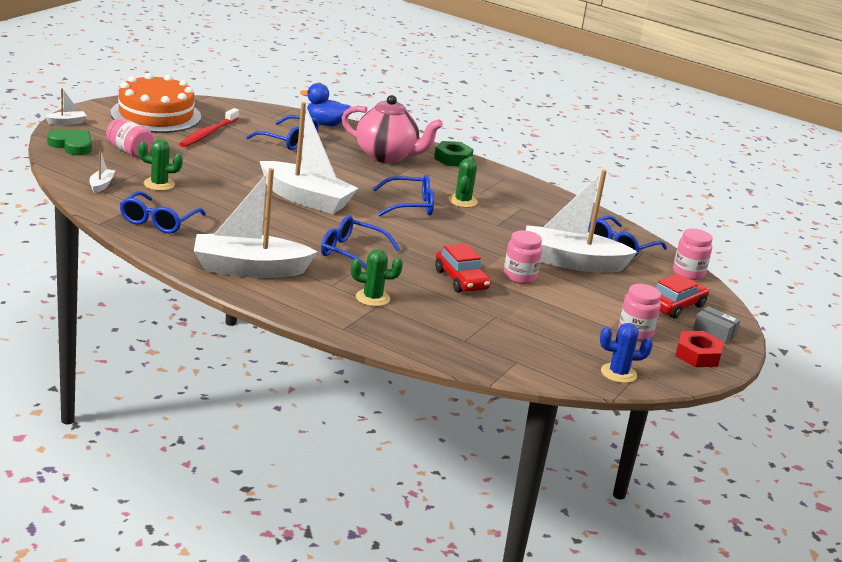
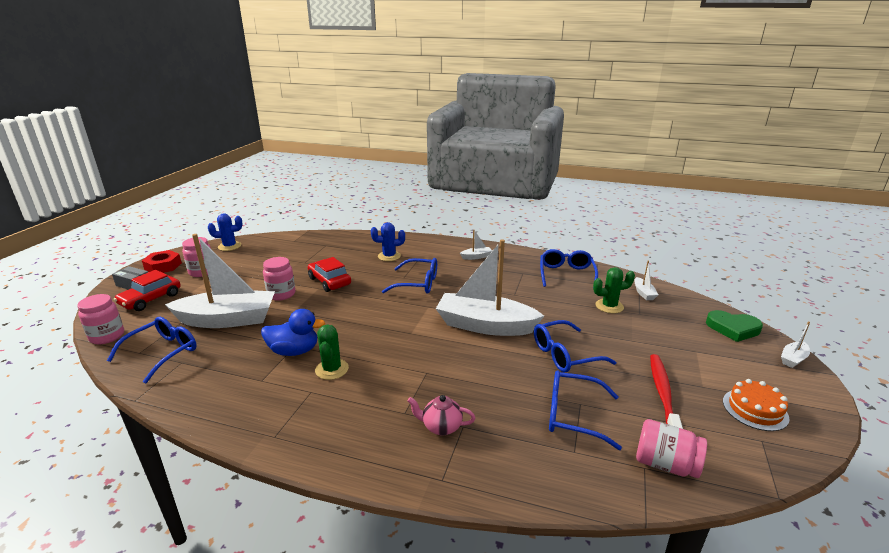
camera: 170 degrees right, 0 degrees up
(129, 151) = (683, 337): pink jar -> pink jar (665, 464)
(156, 115) = (755, 409): orange cake -> orange cake, size x0.50
(249, 269) = (476, 257): white boat -> white boat, size x0.40
(325, 124) = (563, 481): blue duck -> blue duck (294, 351)
(372, 298) = (389, 256): green cactus -> blue cactus
(386, 156) = (441, 427): pink teapot -> pink teapot, size x0.46
(410, 205) = (386, 346): blue glasses -> blue glasses (564, 355)
(453, 159) = (350, 456): green nut -> none

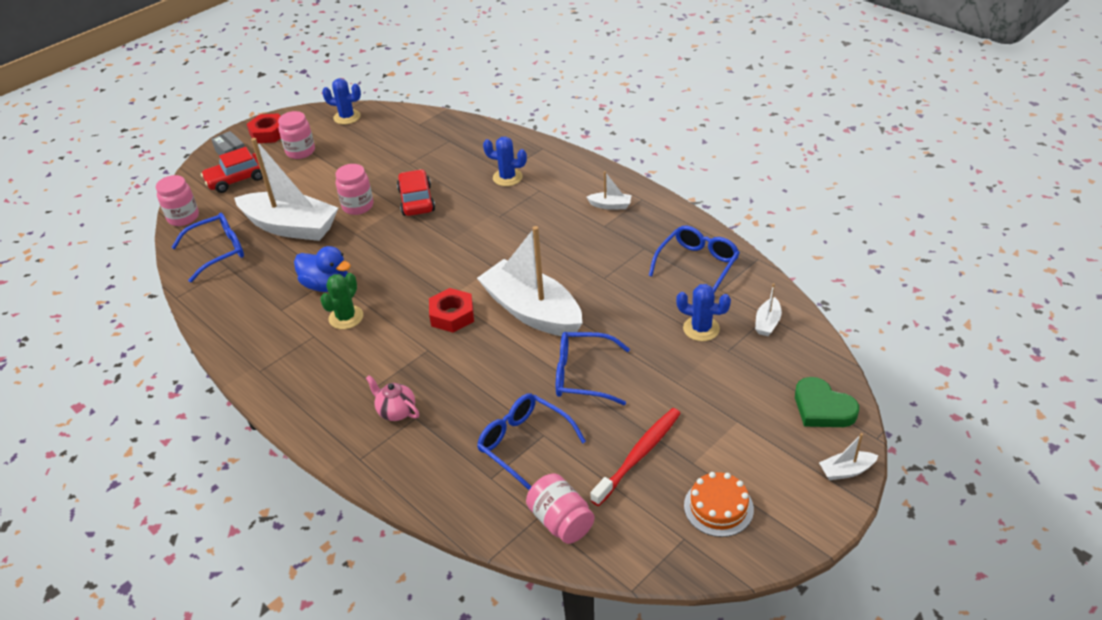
camera: 30 degrees right, 15 degrees up
(418, 283) = (508, 230): blue glasses -> none
(425, 344) = (452, 315): none -> red nut
(609, 306) = (701, 329): green cactus -> blue cactus

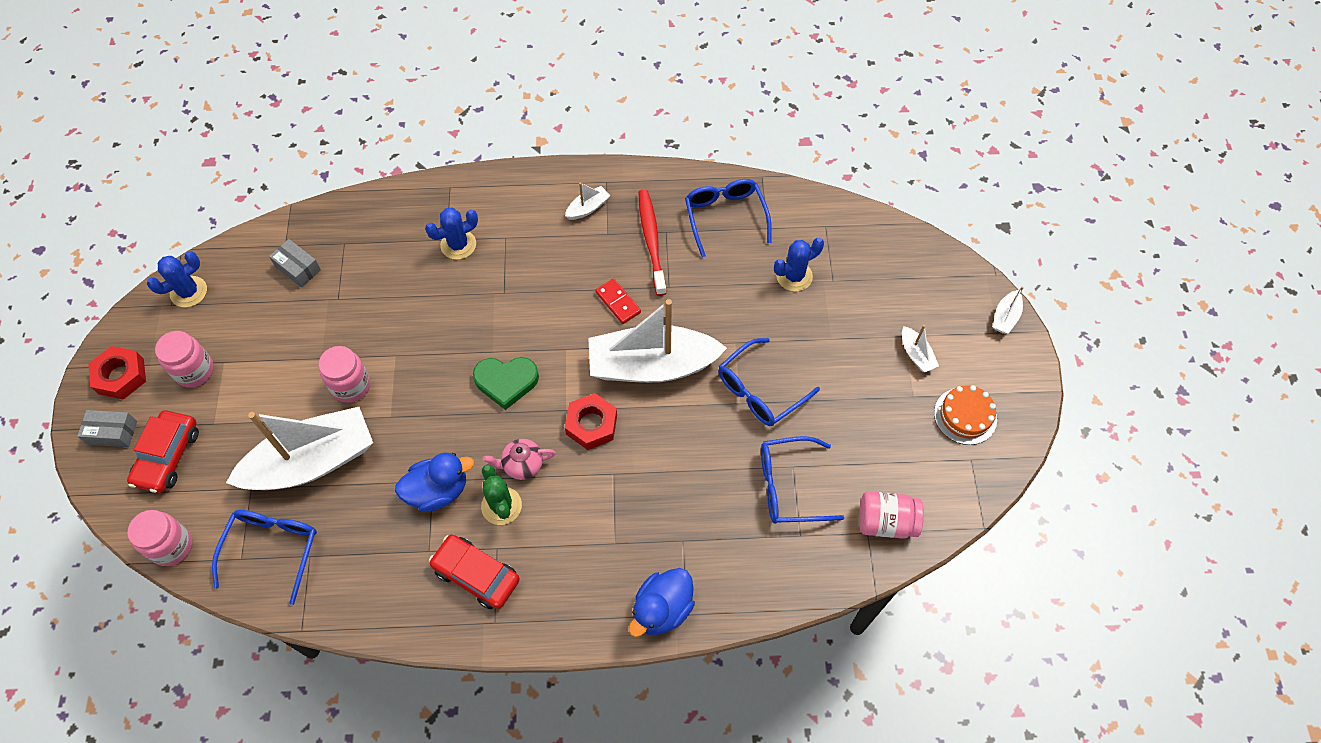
camera: 50 degrees left, 20 degrees up
(350, 443) = (662, 609): none -> blue duck
(396, 411) = (661, 549): pink teapot -> pink teapot (522, 465)
(410, 138) = (298, 268): none -> grey box
(416, 200) = (402, 335): red car -> red car (476, 575)
(559, 264) = (618, 302): none -> red domino
(639, 455) = (874, 422): red toothbrush -> red toothbrush (651, 240)
(767, 323) = (832, 233): white boat -> white boat (916, 354)
(822, 408) = (942, 278): green heart -> green heart (506, 382)

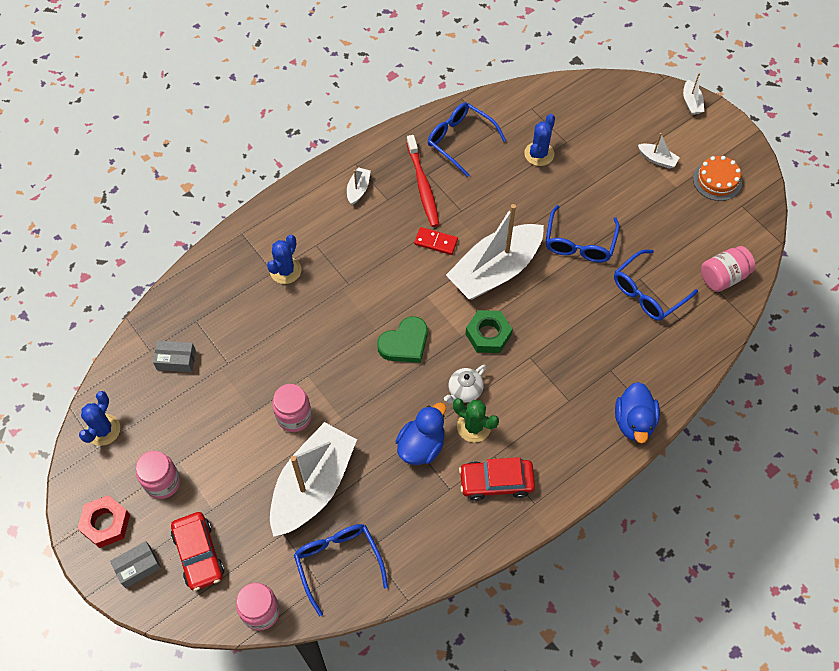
camera: 35 degrees left, 0 degrees up
(522, 465) = (464, 391): pink teapot -> white teapot
(591, 424) = (488, 334): red nut -> green nut
(651, 240) = (423, 186): red toothbrush -> red toothbrush turned 150 degrees counterclockwise

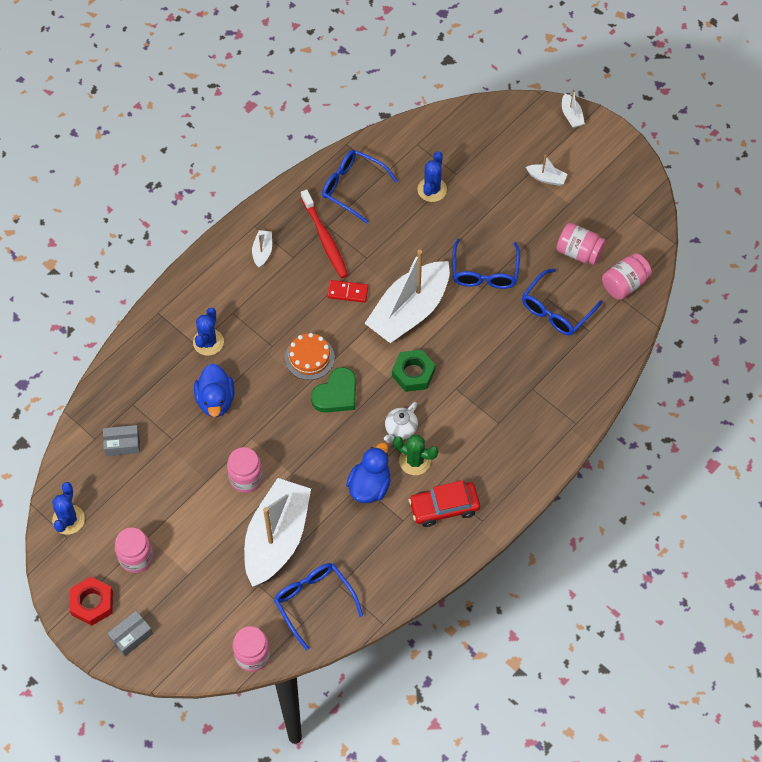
camera: 10 degrees left, 0 degrees up
(199, 554) = (185, 616): red car -> none
(634, 421) = (561, 432): blue duck -> blue duck (215, 400)
(680, 237) = (579, 252): none -> pink jar
(717, 180) = (606, 191): orange cake -> orange cake (309, 357)

